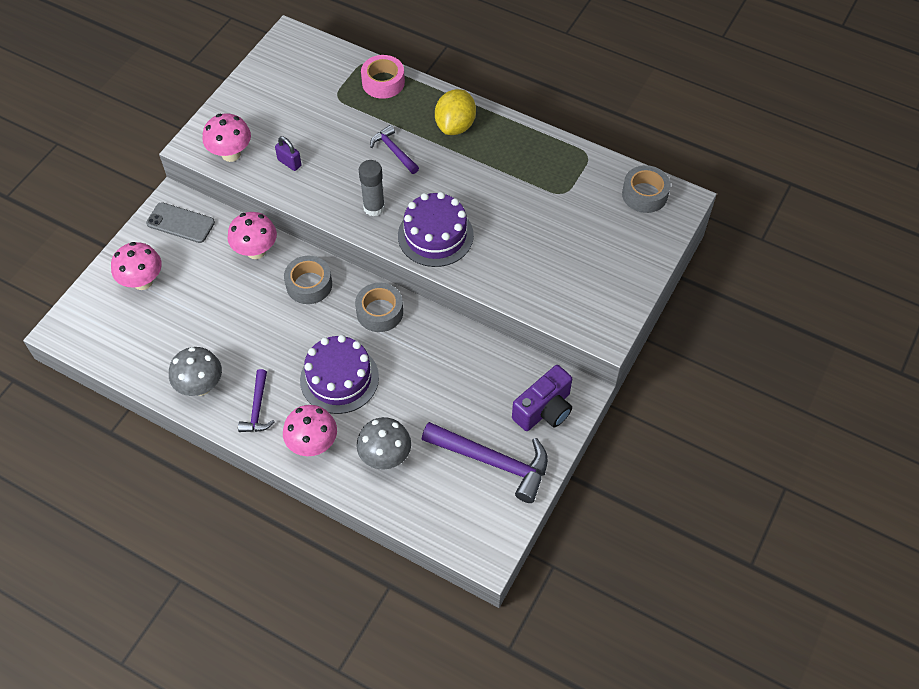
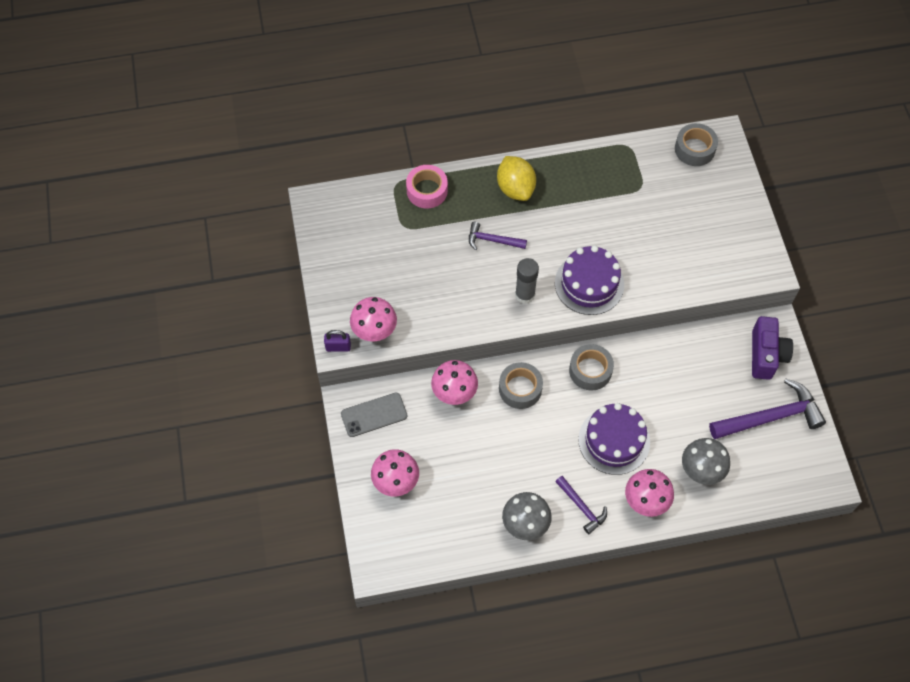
camera: 40 degrees left, 5 degrees up
(289, 163) = (426, 305): purple padlock -> purple padlock (338, 347)

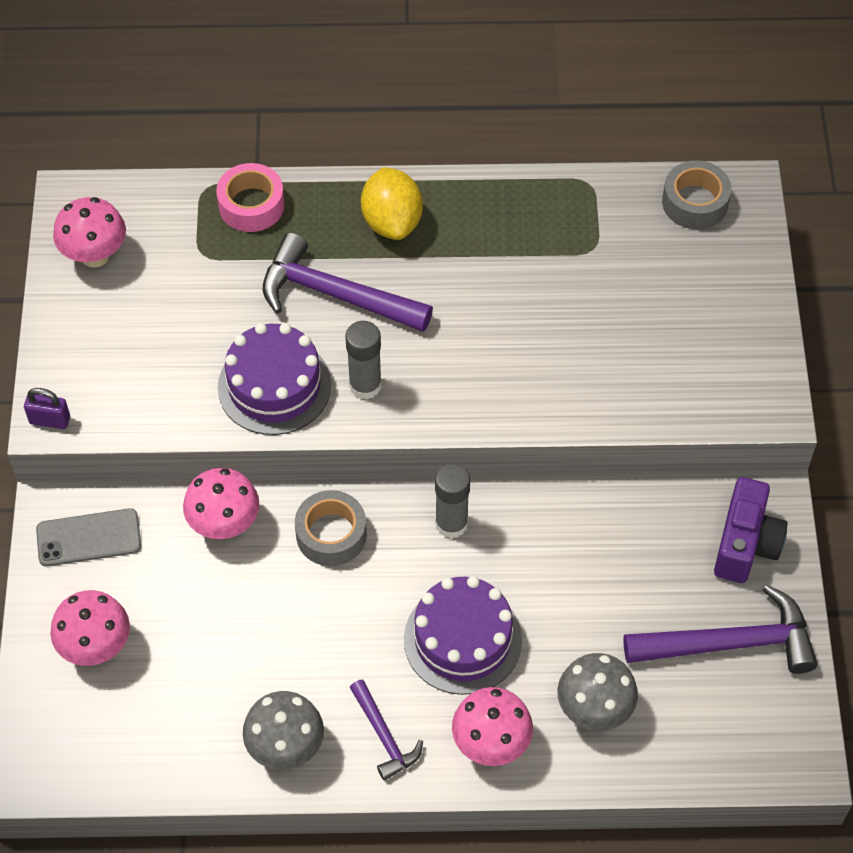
camera: 10 degrees right, 5 degrees down
(374, 331) = (113, 405): pink mushroom -> pink mushroom (95, 255)
(492, 240) = (335, 295): purple hammer -> purple hammer, size x1.83
(589, 284) = (473, 384): purple cake -> purple cake (274, 386)
(590, 370) = (451, 524): grey tape -> grey glue stick

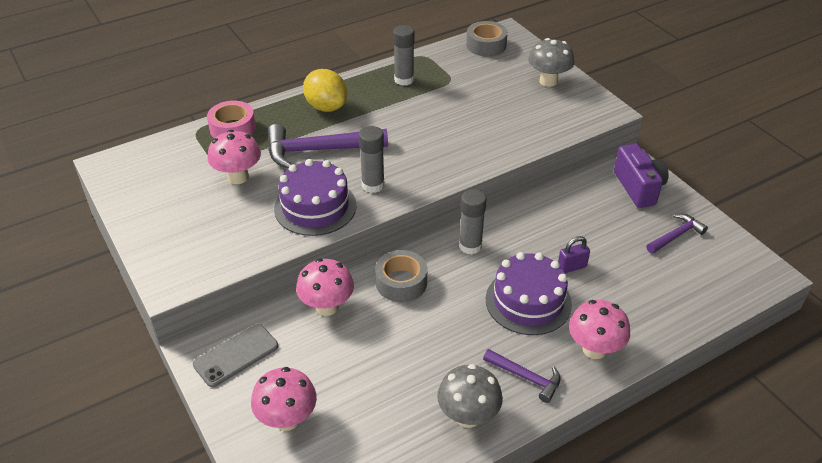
camera: 30 degrees left, 15 degrees down
(50, 420) = (170, 284): purple padlock -> purple padlock (572, 267)
(95, 255) = (143, 187): pink mushroom -> pink mushroom (238, 177)
(529, 218) = (404, 80): none -> grey glue stick
(594, 710) = (636, 302): grey mushroom -> grey mushroom (548, 81)
(730, 643) = (676, 236): purple hammer -> purple hammer, size x0.55

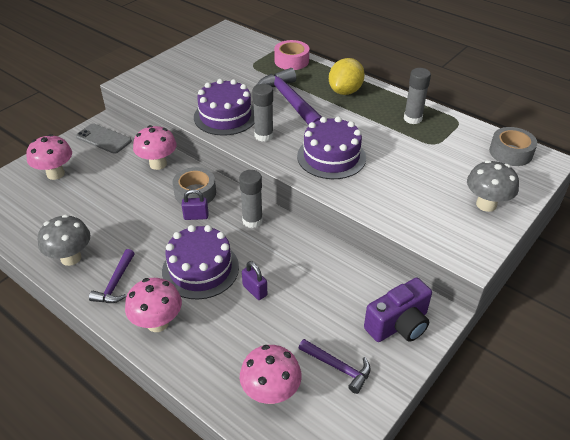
camera: 70 degrees right, 0 degrees up
(238, 177) = (240, 77): pink mushroom -> pink mushroom (271, 393)
(437, 147) = (331, 157): none -> purple cake
(443, 289) = (196, 216): none -> purple padlock

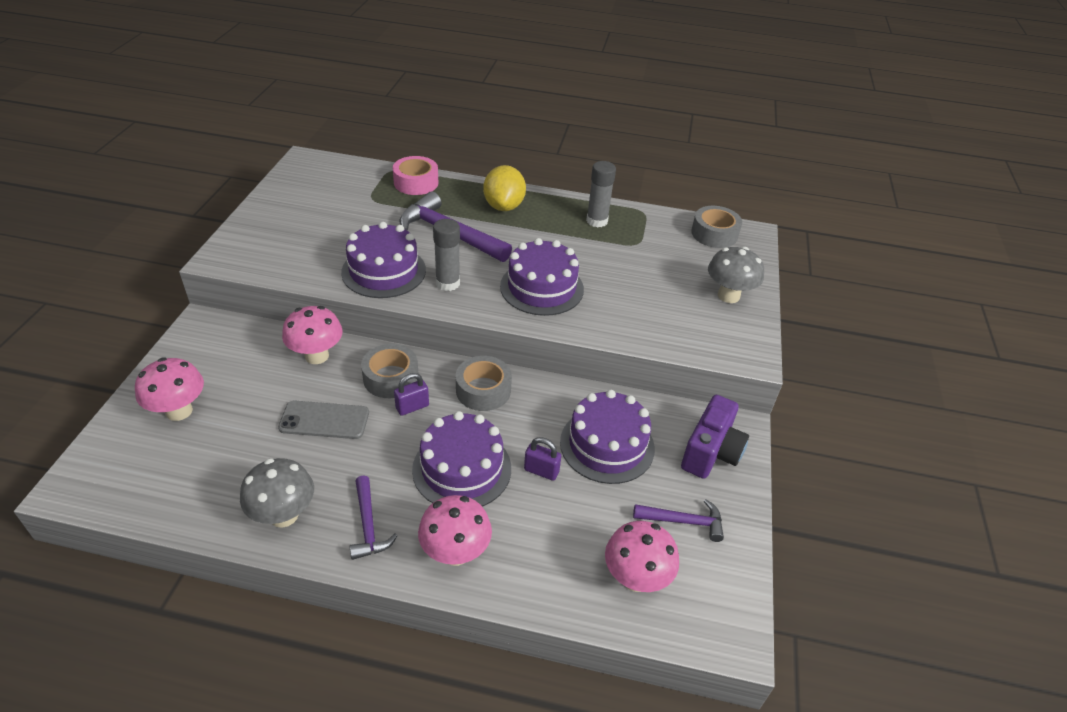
camera: 30 degrees left, 0 degrees up
(103, 139) = (216, 344): grey phone -> grey phone (324, 420)
(252, 220) = (483, 390): grey glue stick -> grey tape
(317, 289) = (607, 445): none -> purple cake

